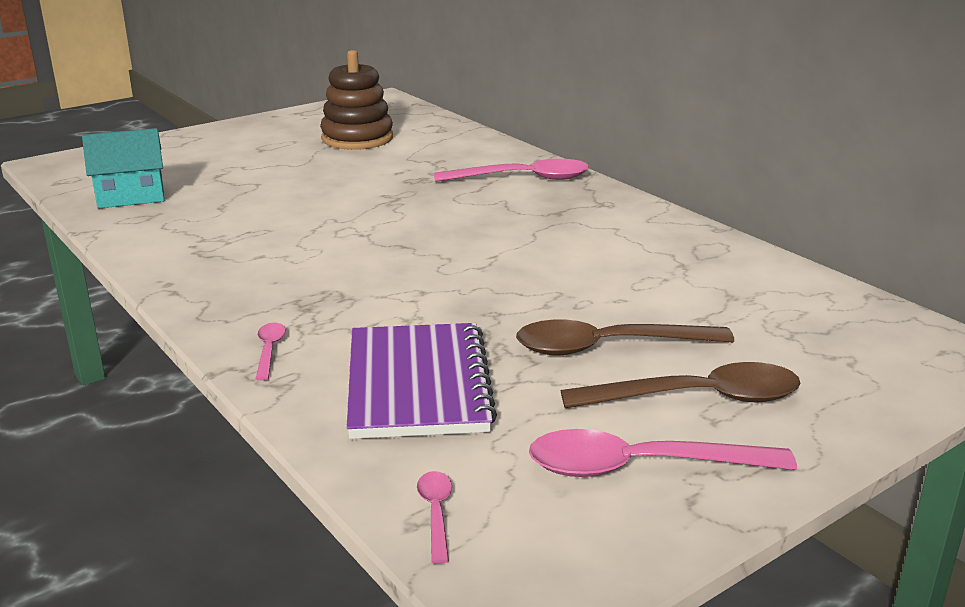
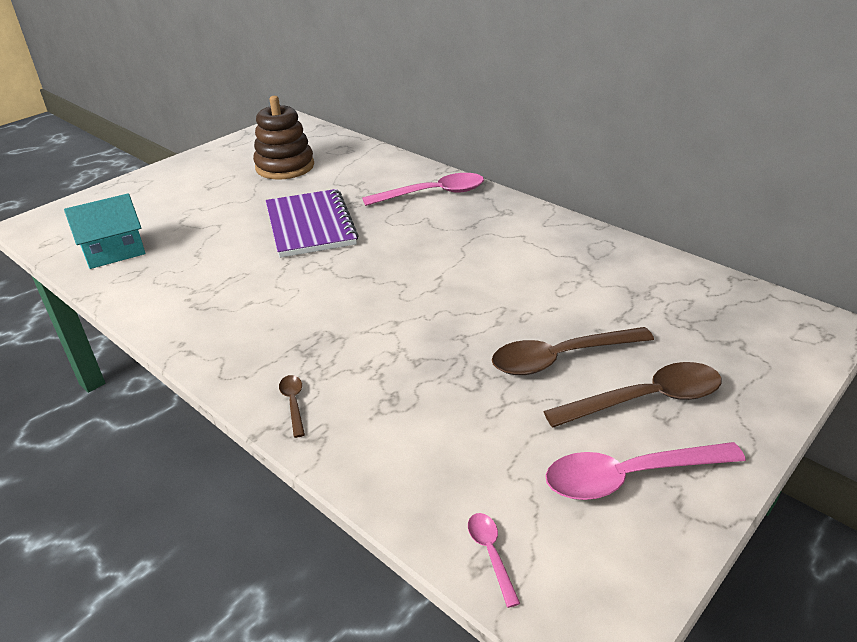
camera: 10 degrees left, 10 degrees up
(269, 350) = (293, 403): pink spoon -> brown spoon
(417, 384) = (427, 420): purple notebook -> purple notebook (310, 226)

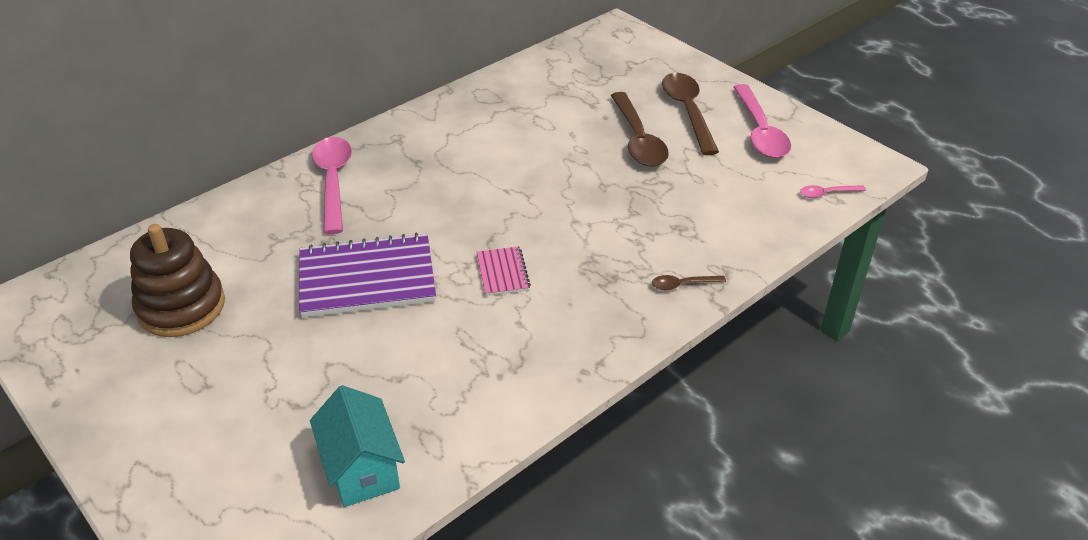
camera: 85 degrees left, 5 degrees up
(316, 287) = (502, 273): none -> pink notebook

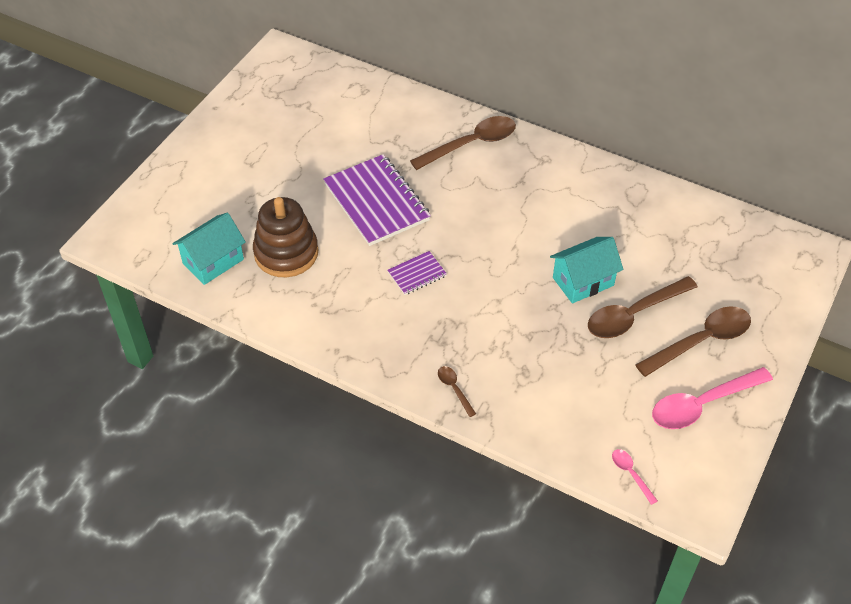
camera: 70 degrees right, 10 degrees up
(181, 307) = (311, 123): brown stacking toy -> brown stacking toy (286, 253)
(333, 182) = (471, 144): pink spoon -> brown spoon
(502, 273) = (417, 274): pink notebook -> purple notebook
(580, 158) = (583, 281): none -> turquoise house

